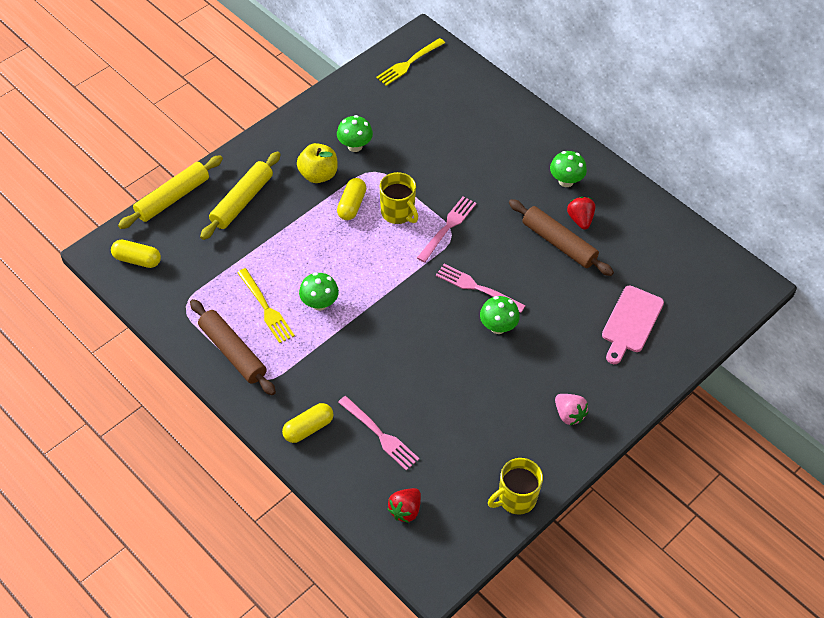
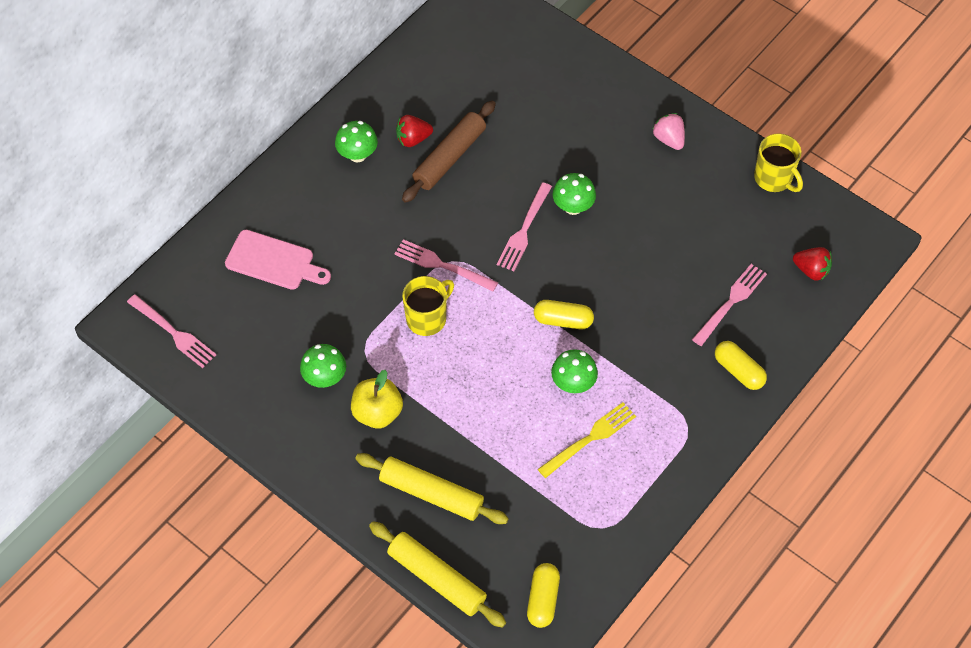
camera: 95 degrees left, 5 degrees up
(233, 352) = (657, 463): brown rolling pin -> none
(351, 205) = (422, 369): yellow capsule -> yellow capsule (563, 320)
(409, 63) = (173, 333): yellow fork -> pink fork
(569, 414) = (669, 139): pink strawberry -> pink strawberry turned 75 degrees counterclockwise
(631, 322) = (545, 90): pink cutting board -> pink cutting board (274, 261)

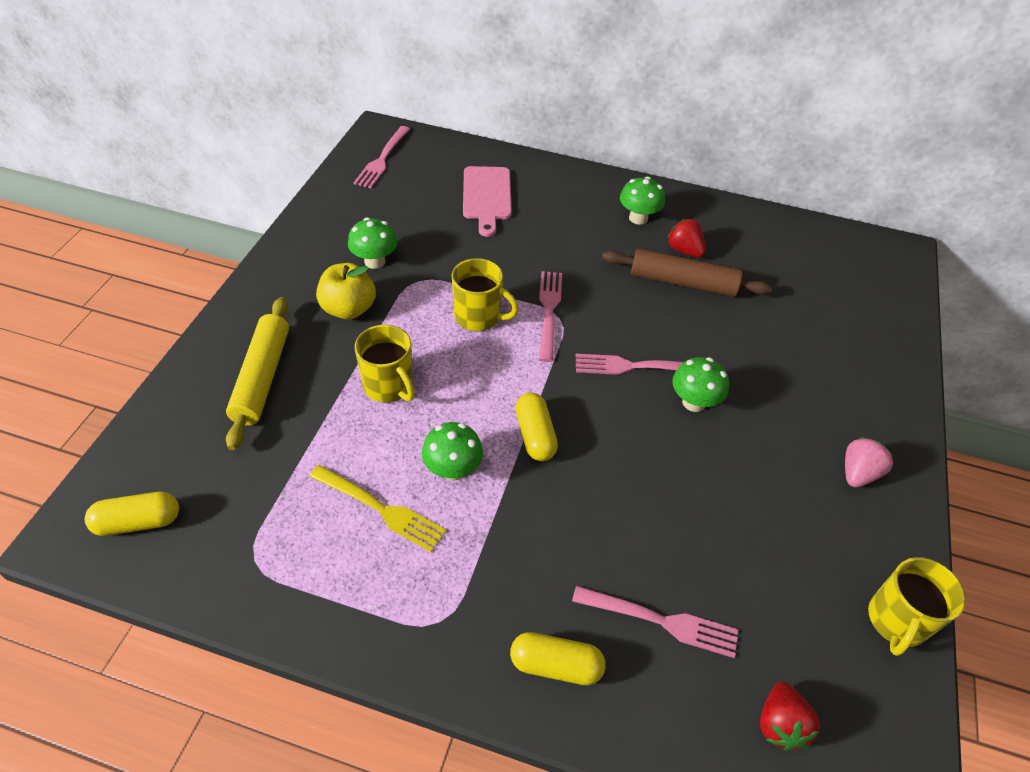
camera: 65 degrees right, 10 degrees down
(436, 578) = (154, 411): yellow rolling pin -> none
(477, 404) = (389, 386): none -> yellow mug
(738, 371) = (556, 665): yellow capsule -> yellow capsule turned 75 degrees clockwise

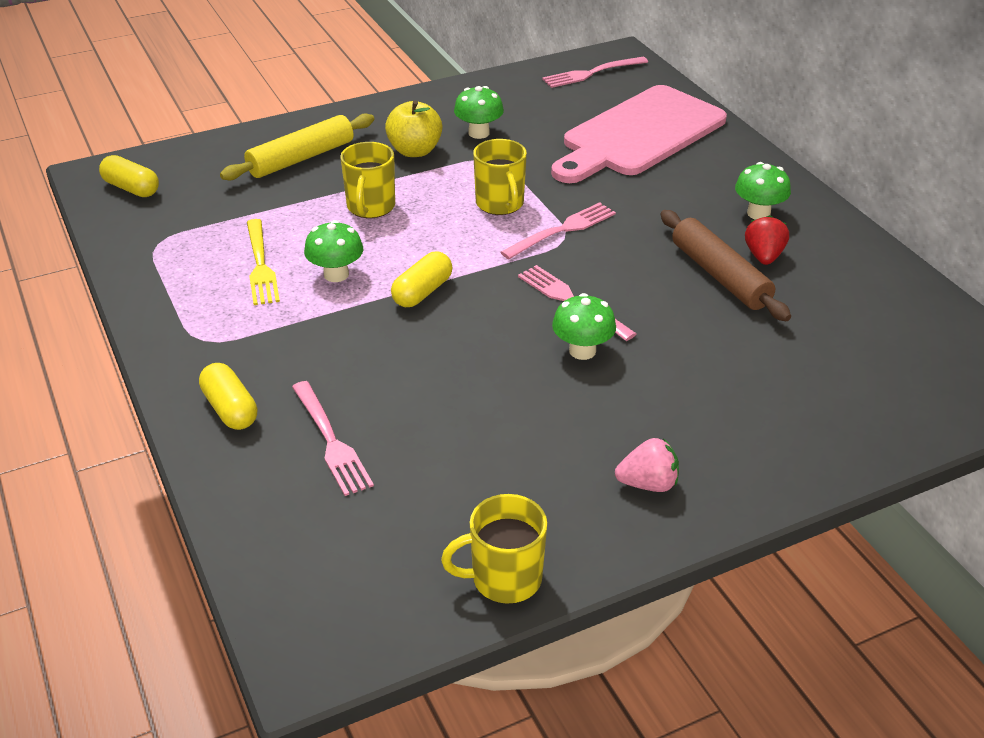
camera: 50 degrees right, 10 degrees down
(487, 196) = (639, 135): pink cutting board -> pink cutting board, size x1.76
(780, 724) = (312, 549): red strawberry -> none

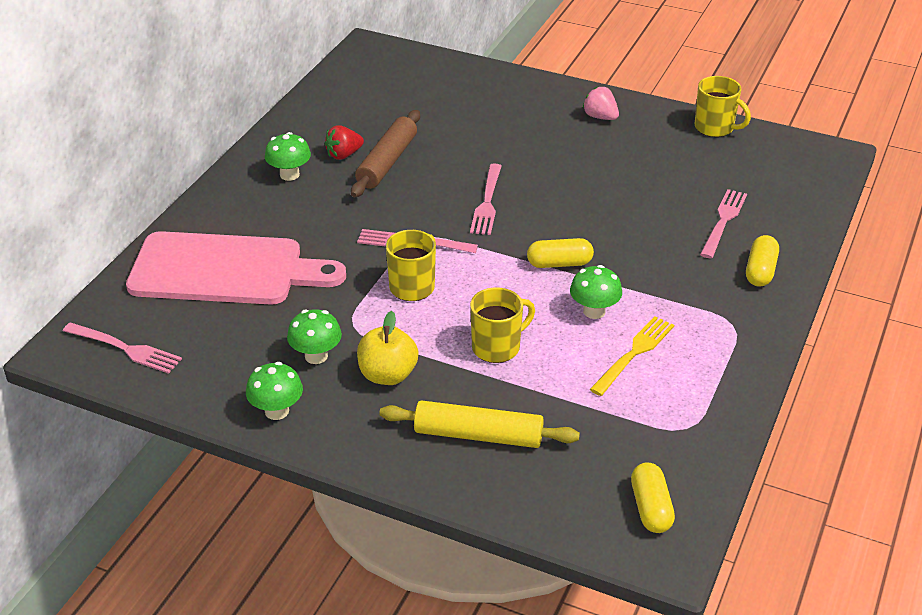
camera: 130 degrees left, 0 degrees up
(582, 351) = (529, 178): green mushroom -> green mushroom (277, 411)

